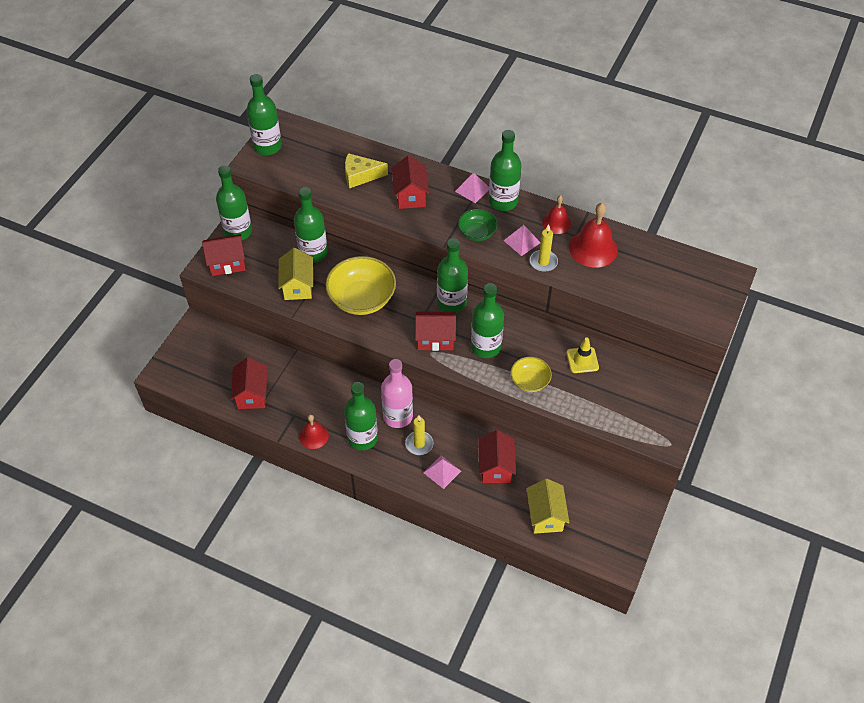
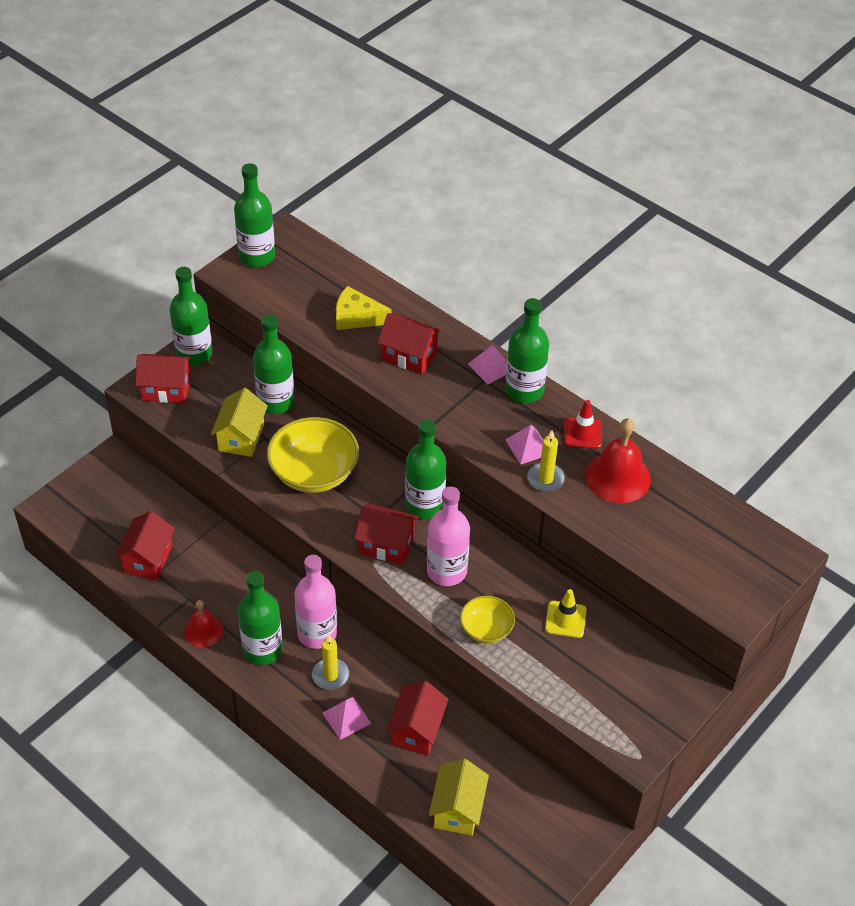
camera: 15 degrees right, 5 degrees down
(410, 195) = (409, 356): red house -> red house turned 75 degrees counterclockwise
(477, 233) = (475, 422): green bowl -> none
(485, 347) = (447, 571): green bottle -> pink bottle
(556, 223) = (583, 433): red bell -> red traffic cone

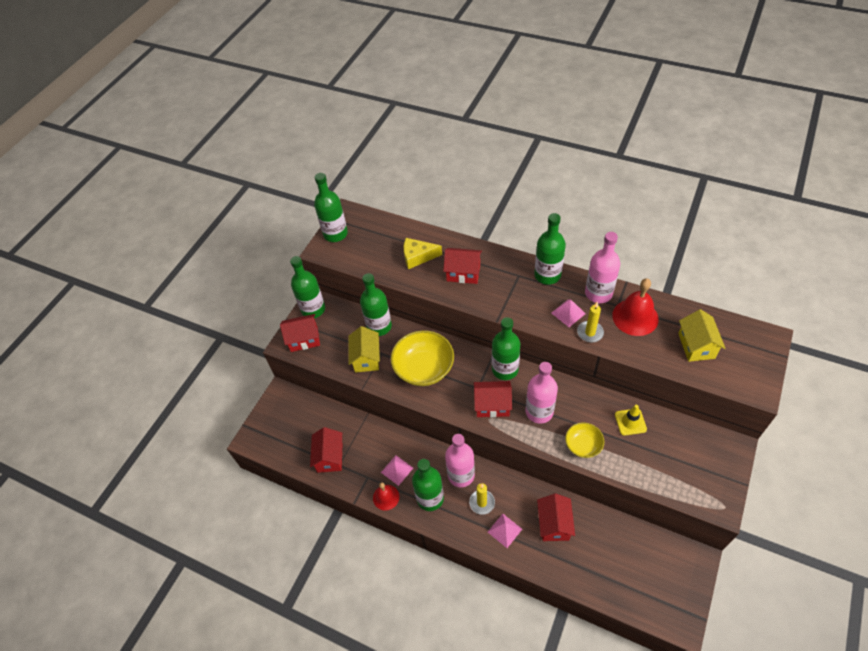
camera: 10 degrees left, 5 degrees up
(458, 809) = (605, 574): yellow house -> yellow house (696, 346)
(491, 367) = (519, 265): pink pyramid -> pink pyramid (397, 470)
(583, 433) = (598, 293): red traffic cone -> pink bottle

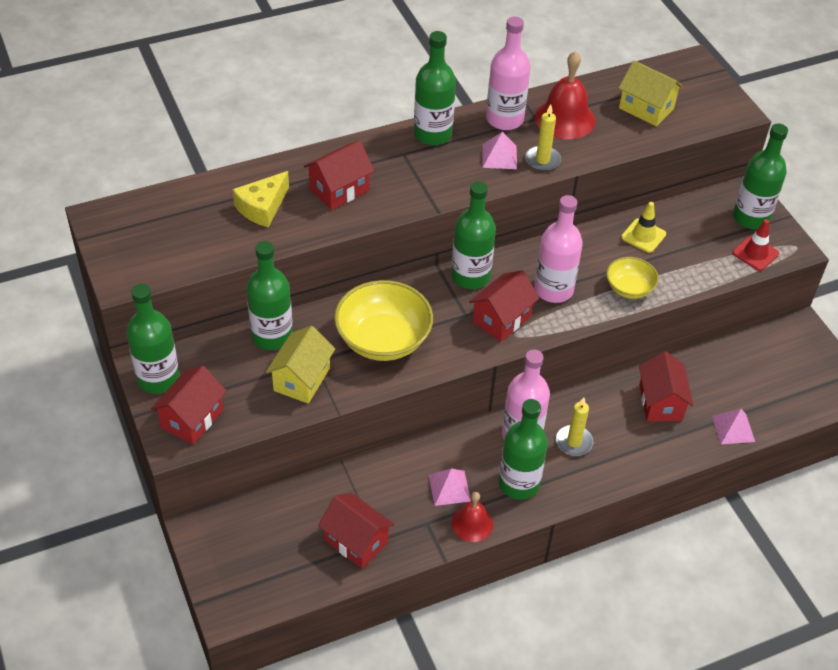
camera: 55 degrees left, 5 degrees down
(335, 234) = (117, 250): green bottle -> green bottle (751, 217)
(366, 358) = (301, 379): yellow house -> yellow house turned 75 degrees clockwise
(504, 530) = (625, 447): pink pyramid -> pink pyramid (733, 428)
(554, 524) = (660, 402): red house -> red house turned 45 degrees clockwise
(690, 488) = (755, 253): none -> red traffic cone

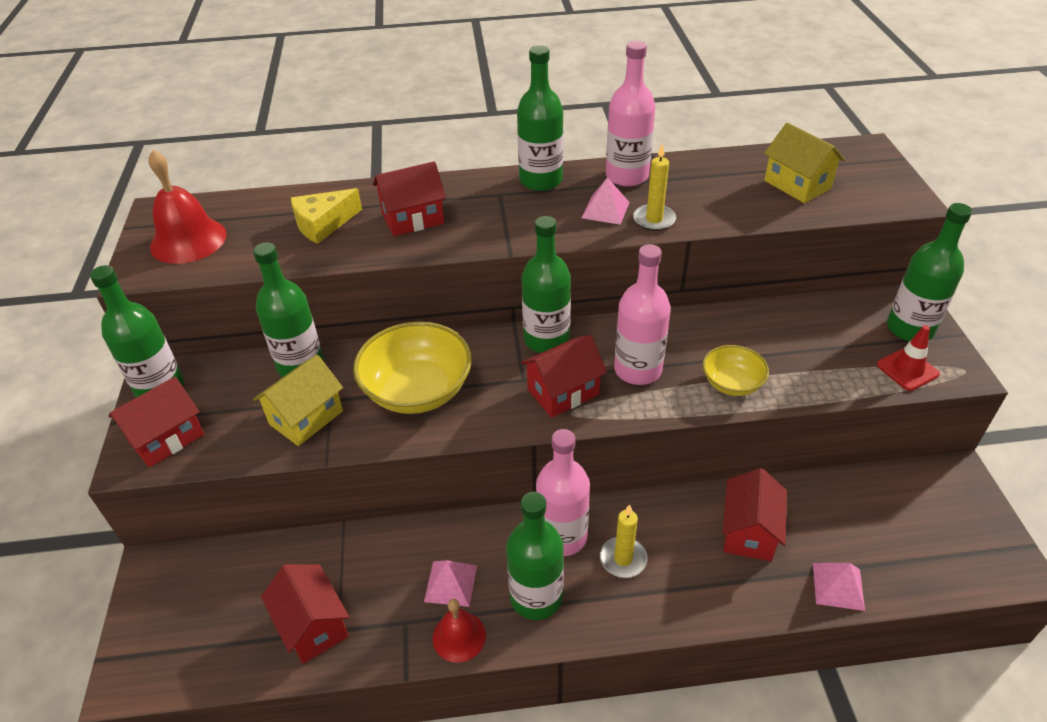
camera: 20 degrees right, 5 degrees down
(565, 118) = (696, 183): red bell -> red bell (188, 240)
(643, 236) = (767, 328): yellow traffic cone -> none

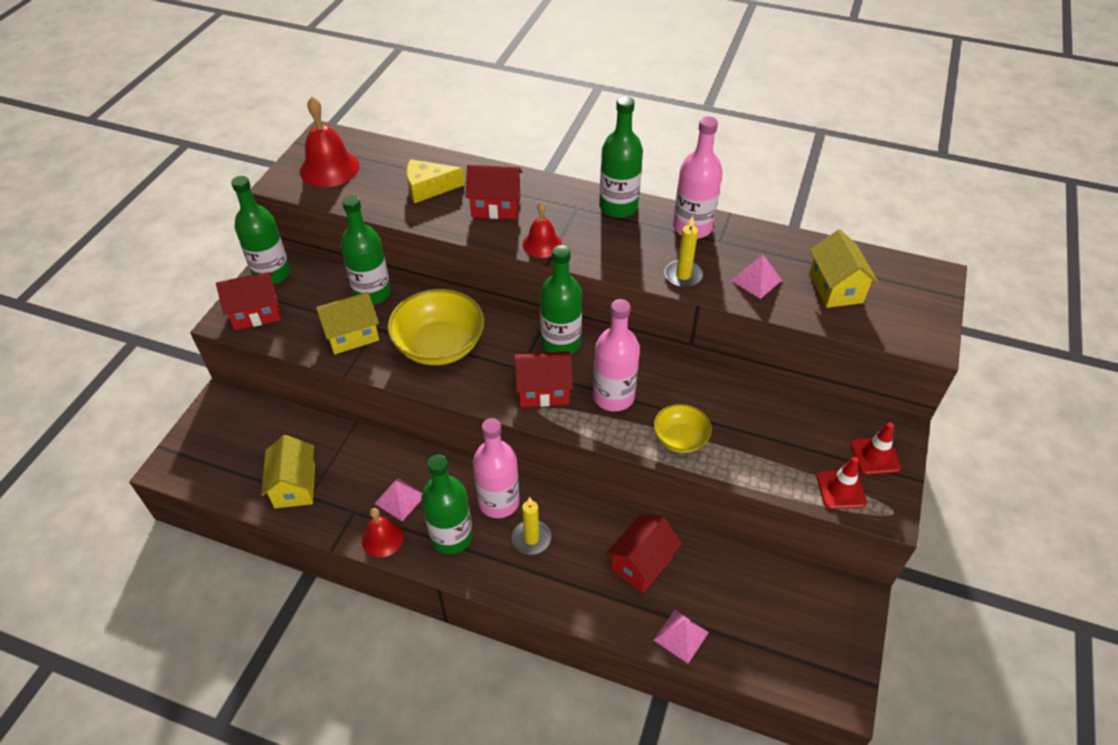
camera: 25 degrees right, 5 degrees up
(313, 625) = (295, 486): red house -> yellow house
(490, 237) = (542, 244): none -> red bell
(605, 210) = (650, 252): pink pyramid -> pink pyramid (756, 280)
(910, 328) = (875, 456): green bottle -> red traffic cone

